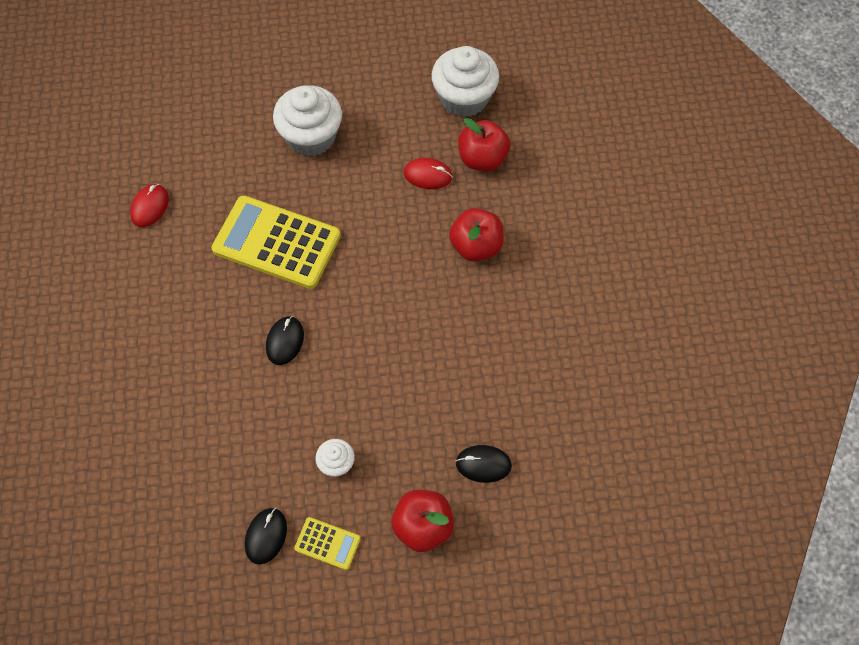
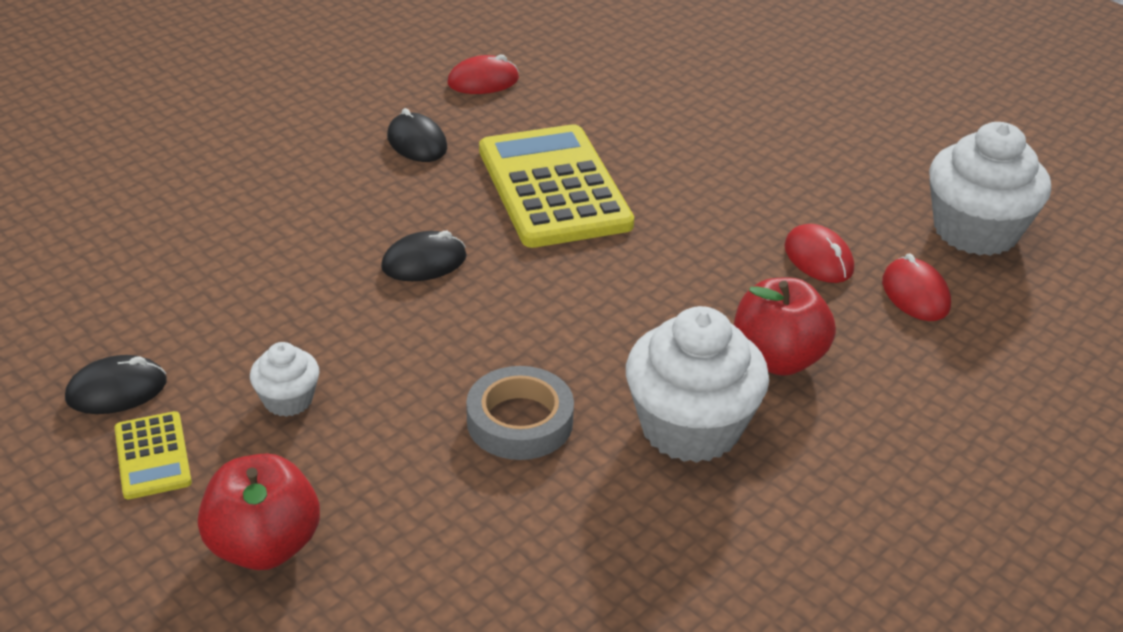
camera: 50 degrees right, 25 degrees down
(311, 136) = (731, 141): white cupcake -> white cupcake (690, 427)
(430, 376) = (520, 421): none -> grey tape
(482, 159) = (915, 294): red apple -> red mouse
(483, 464) = (434, 560): black mouse -> black mouse (417, 143)

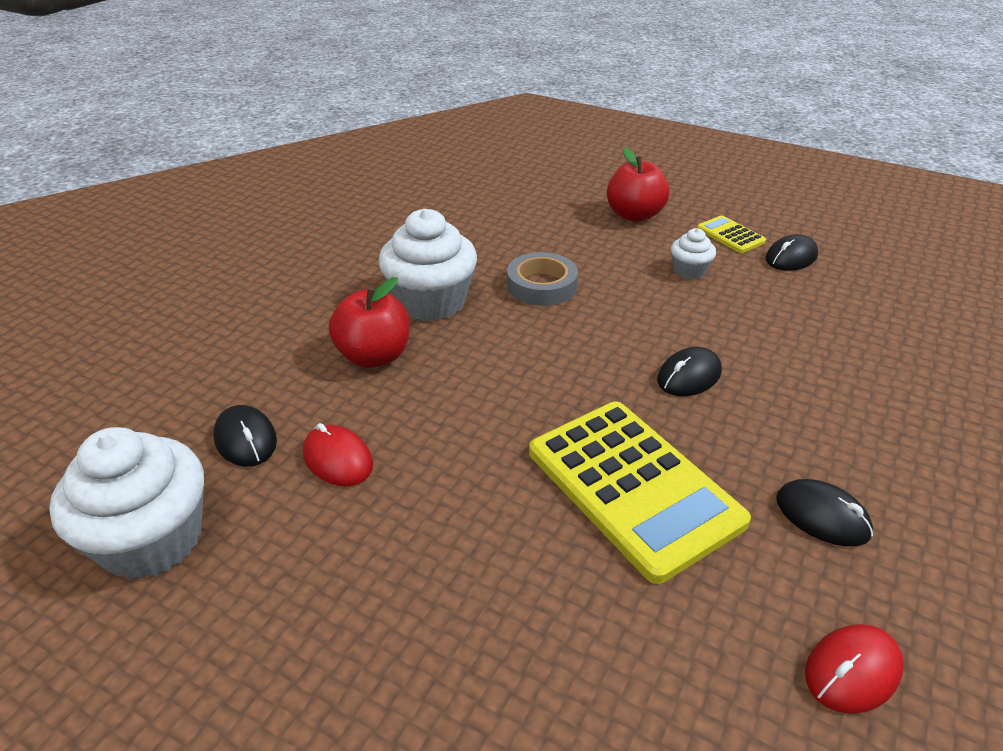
camera: 165 degrees right, 0 degrees up
(915, 294) = (245, 439): red mouse -> black mouse

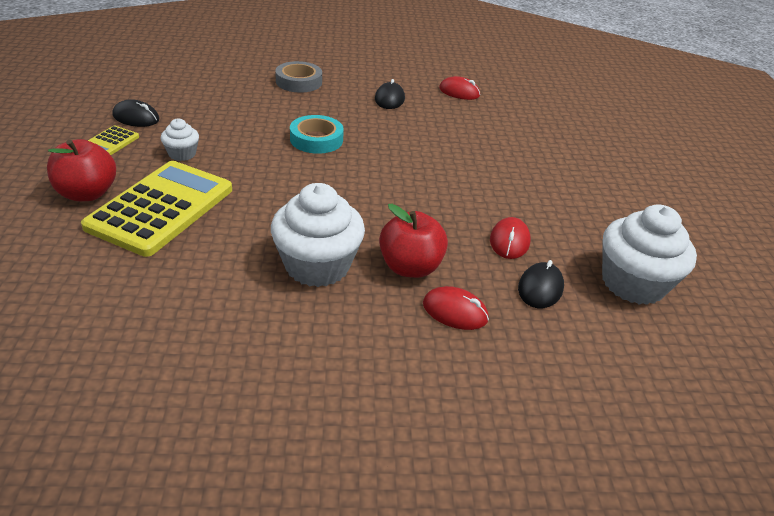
camera: 125 degrees left, 0 degrees up
(289, 359) = (455, 311): none -> red mouse
(541, 285) = (250, 215): grey tape -> grey tape (299, 82)
(633, 486) = (421, 143): yellow calculator -> yellow calculator (161, 208)
(689, 376) = (316, 139): black mouse -> turquoise tape

